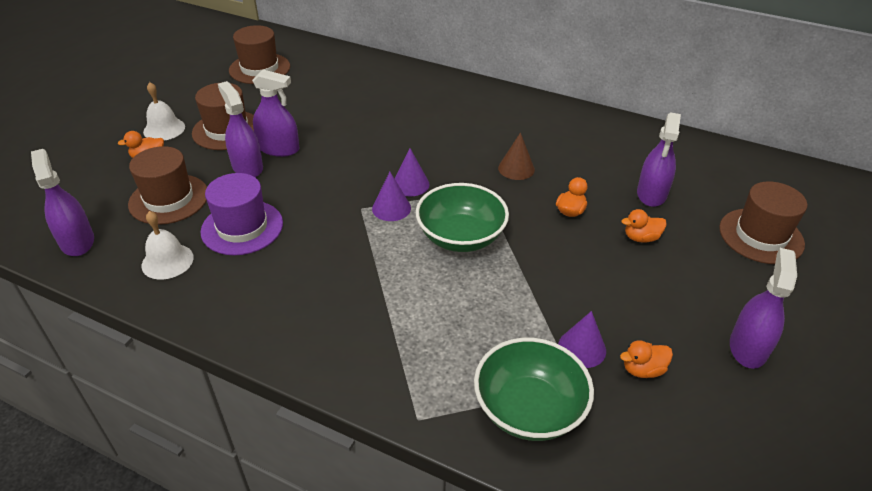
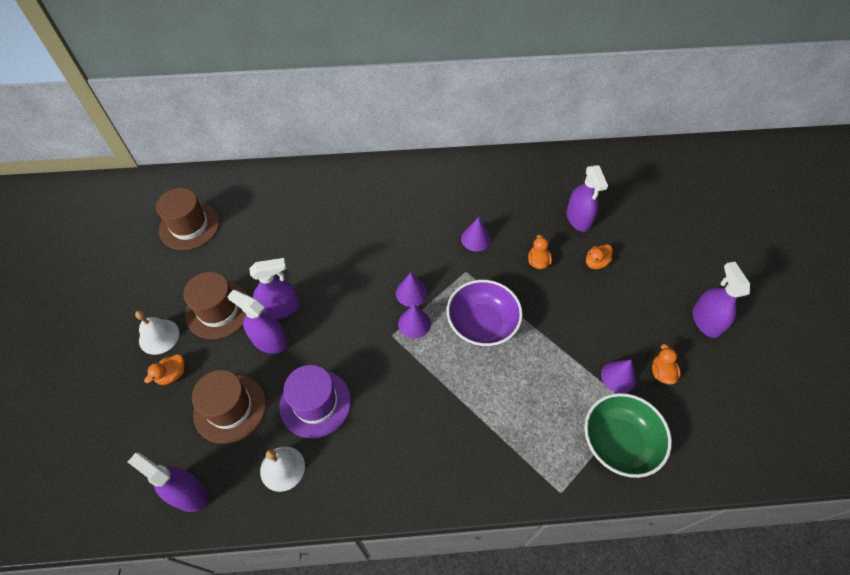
camera: 30 degrees left, 15 degrees up
(461, 237) = (482, 324): green bowl -> purple bowl
(516, 168) = (475, 239): brown cone -> purple cone
(642, 370) = (661, 373): orange duck -> orange duck turned 135 degrees clockwise
(761, 236) = (663, 223): brown hat -> none

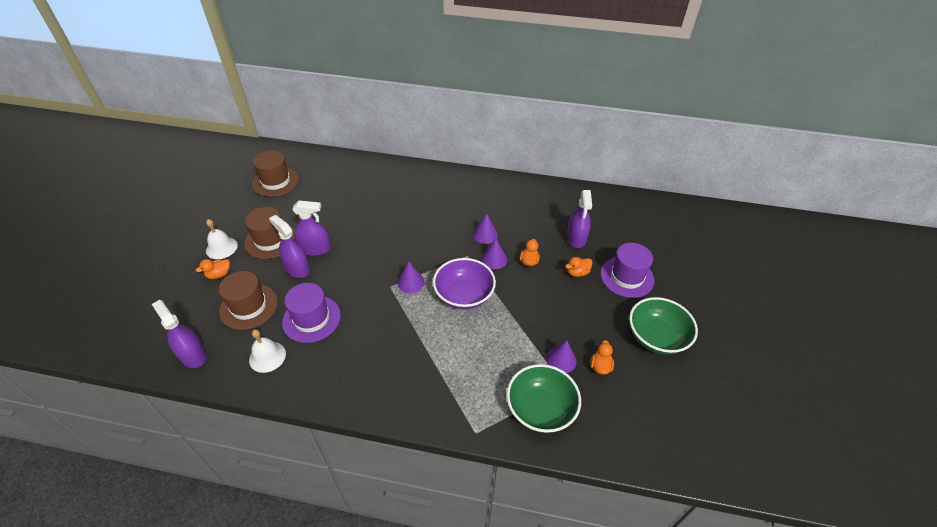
camera: 15 degrees right, 10 degrees down
(411, 293) = (418, 261): purple cone -> purple cone (494, 259)
(650, 255) = (627, 277): none -> purple hat
(706, 321) = (656, 337): purple spray bottle -> green bowl

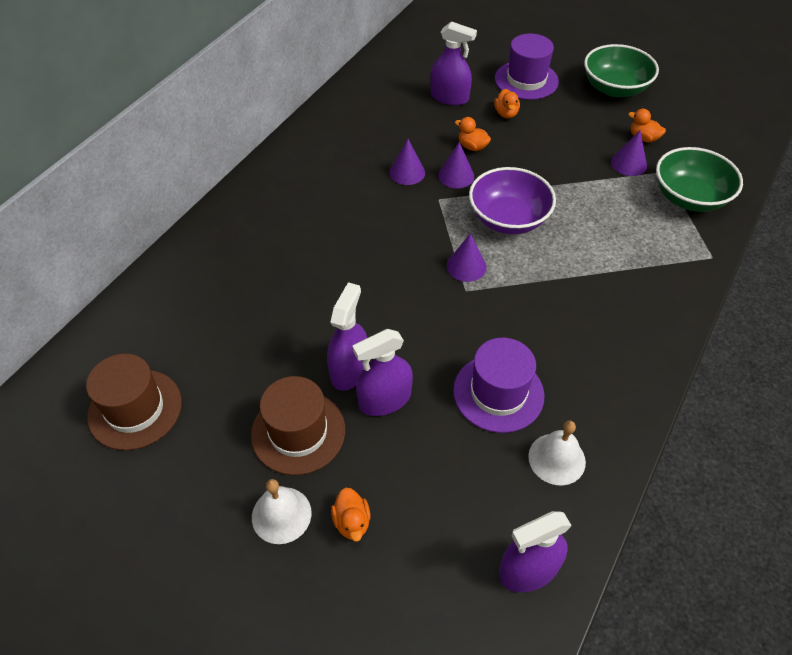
camera: 70 degrees left, 5 degrees up
(248, 306) = (445, 478): brown hat -> none

